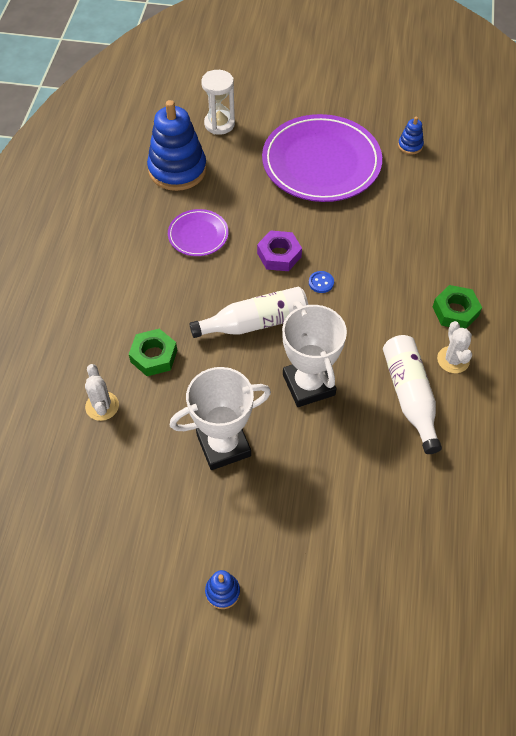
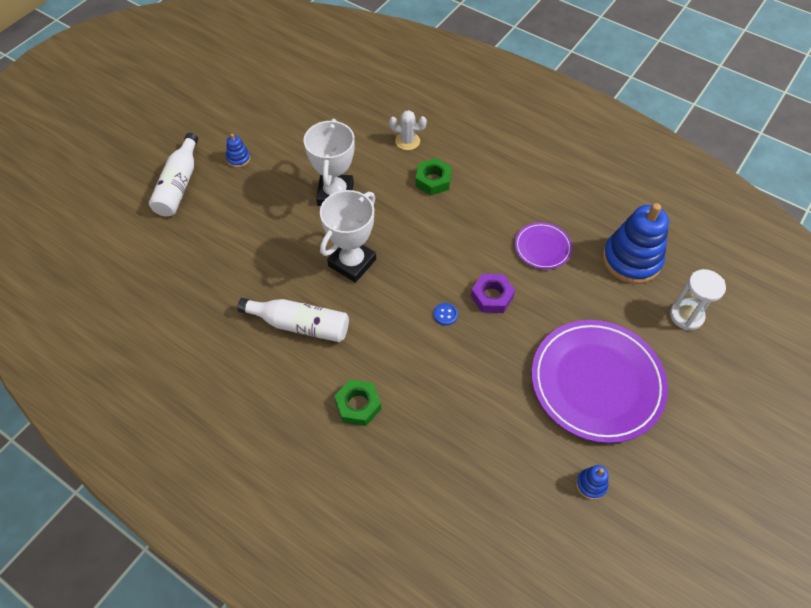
camera: 115 degrees right, 0 degrees up
(255, 323) = (429, 252): white bottle -> white bottle (179, 185)
(308, 385) = (352, 263): white trophy -> white trophy turned 60 degrees counterclockwise
(453, 360) = (312, 375): white cactus -> none

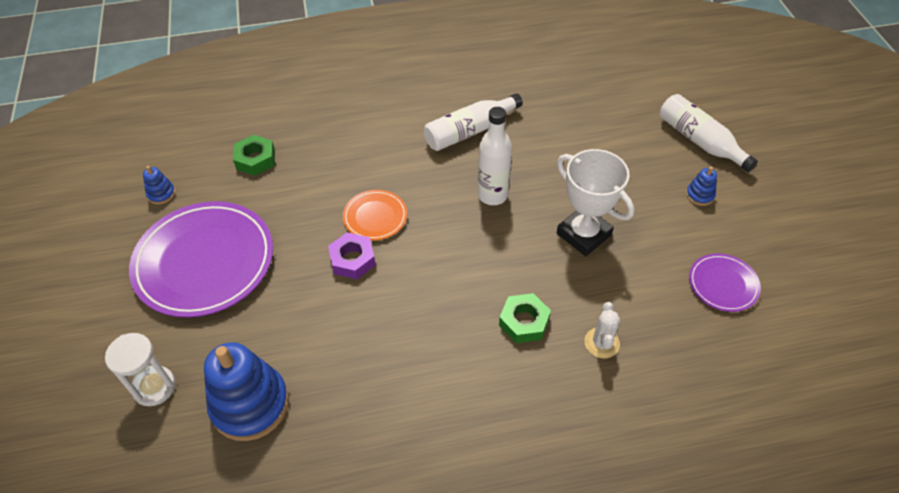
camera: 135 degrees right, 5 degrees down
(352, 263) = (492, 195): white trophy -> white bottle
(358, 405) = (370, 121): green nut -> green nut (255, 159)
(407, 141) = (602, 343): white cactus -> white cactus turned 45 degrees counterclockwise
(445, 314) = (375, 217): blue button -> orange plate
(542, 247) = (350, 342): purple plate -> purple plate (723, 284)

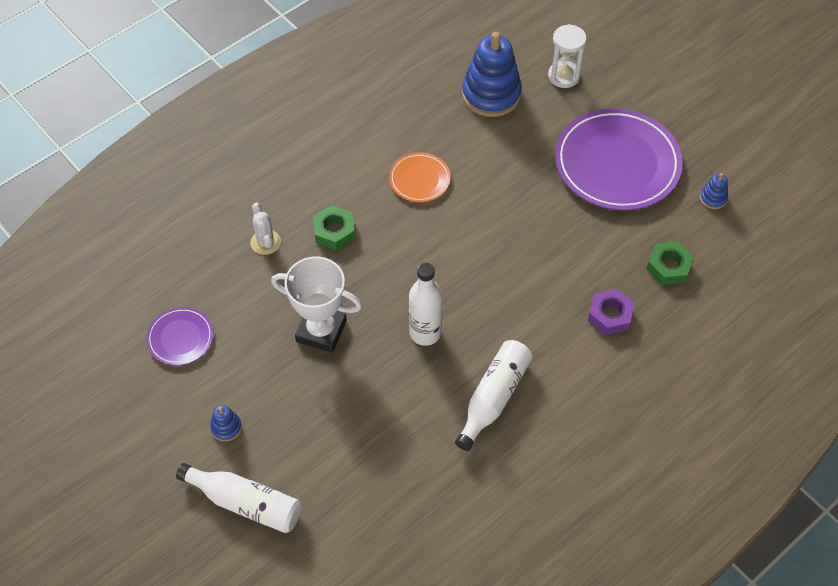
camera: 150 degrees right, 5 degrees up
(352, 260) = (503, 218): purple nut -> purple nut (610, 315)
(375, 217) = (514, 262): orange plate -> orange plate (419, 179)

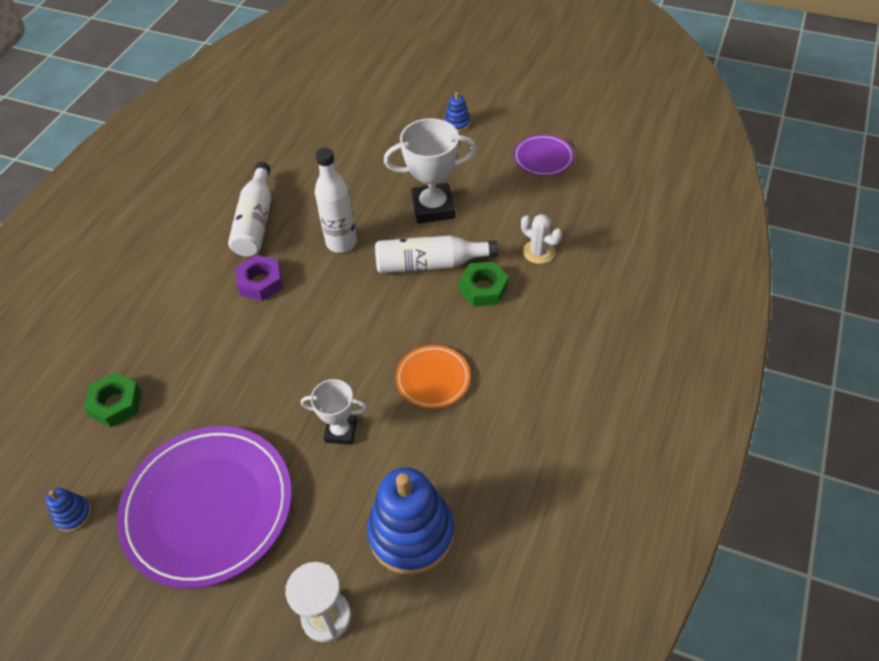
camera: 155 degrees right, 5 degrees down
(246, 503) = (408, 94): white bottle -> white bottle (430, 264)
(505, 172) = (341, 431): none -> white trophy
(610, 315) = (169, 329): purple nut -> purple nut (261, 282)

